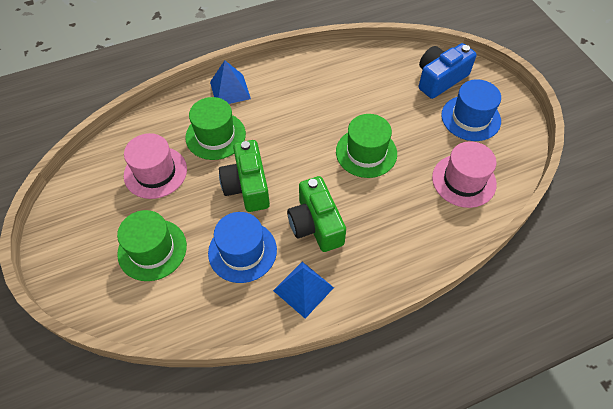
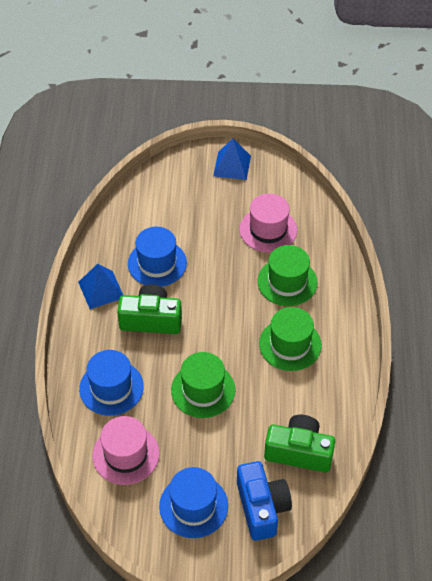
camera: 115 degrees right, 5 degrees down
(152, 249) = (193, 210): green hat -> green hat (290, 344)
(230, 90) = (340, 310): blue pyramid -> blue pyramid (232, 165)
(247, 186) = (217, 286): green camera -> green camera (299, 452)
(409, 222) = (111, 387): none -> blue hat

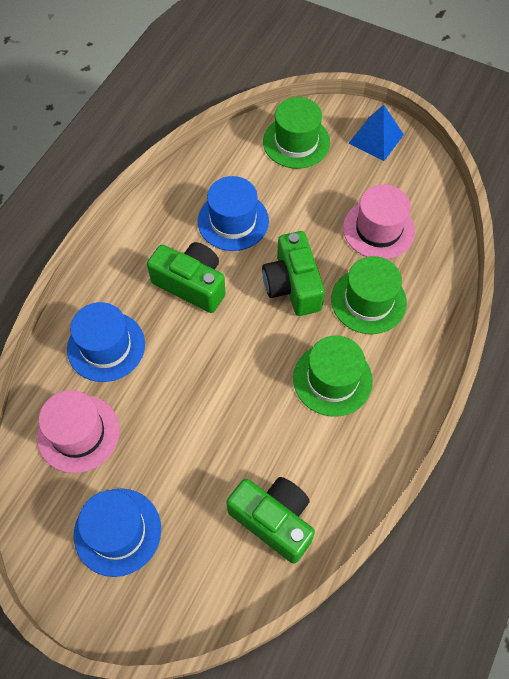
camera: 25 degrees right, 10 degrees up
(101, 289) = (157, 228): blue pyramid -> none
(203, 390) = (204, 392): green hat -> green hat (296, 142)
(227, 292) = (292, 285): none -> green camera
(262, 507) = (193, 571): blue camera -> none

